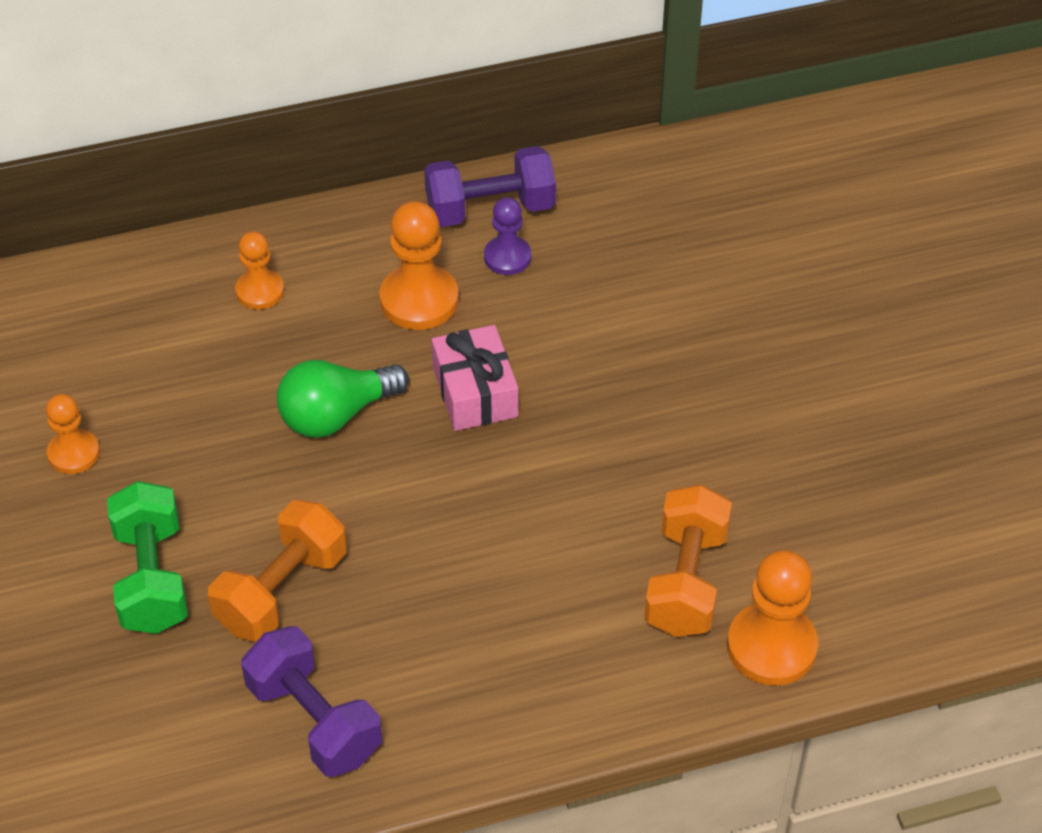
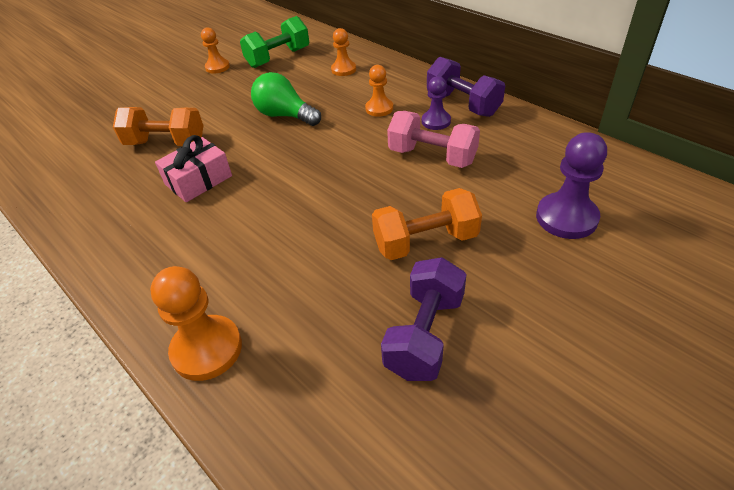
camera: 65 degrees right, 5 degrees down
(152, 578) = (158, 109): green dumbbell -> green dumbbell (278, 58)
(314, 720) = (88, 183): purple dumbbell -> purple dumbbell (424, 334)
(419, 300) = (379, 108): orange pawn -> orange pawn, size x0.62
(475, 392) = (332, 148): pink gift -> pink gift (198, 180)
(583, 300) = (432, 156): none -> pink dumbbell
(686, 581) = (243, 282): orange dumbbell -> orange dumbbell (425, 241)
(787, 246) = (566, 217): none -> purple pawn

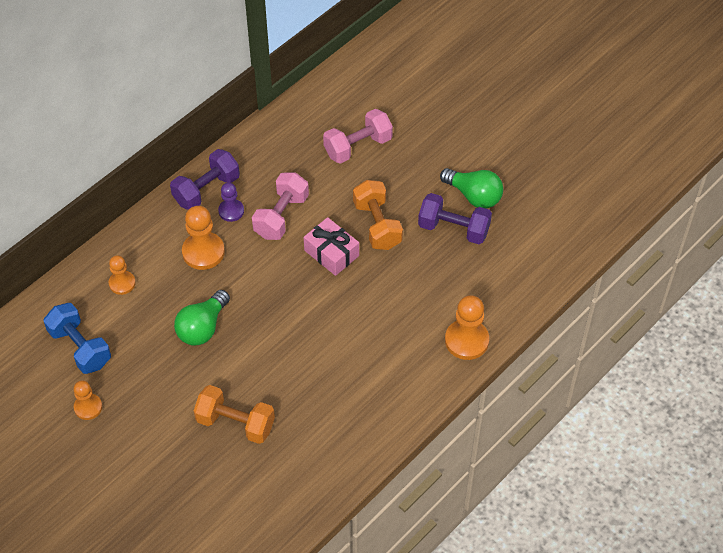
camera: 95 degrees left, 10 degrees up
(166, 143) = (235, 423): orange dumbbell -> orange dumbbell turned 75 degrees counterclockwise
(198, 180) = (296, 382): pink gift -> pink gift (331, 253)
(278, 58) = (80, 347): green dumbbell -> blue dumbbell
(379, 108) = (203, 252): orange pawn -> orange pawn, size x1.62
(501, 366) = (474, 196): none -> green light bulb
(566, 217) = (358, 147): purple pawn -> pink dumbbell

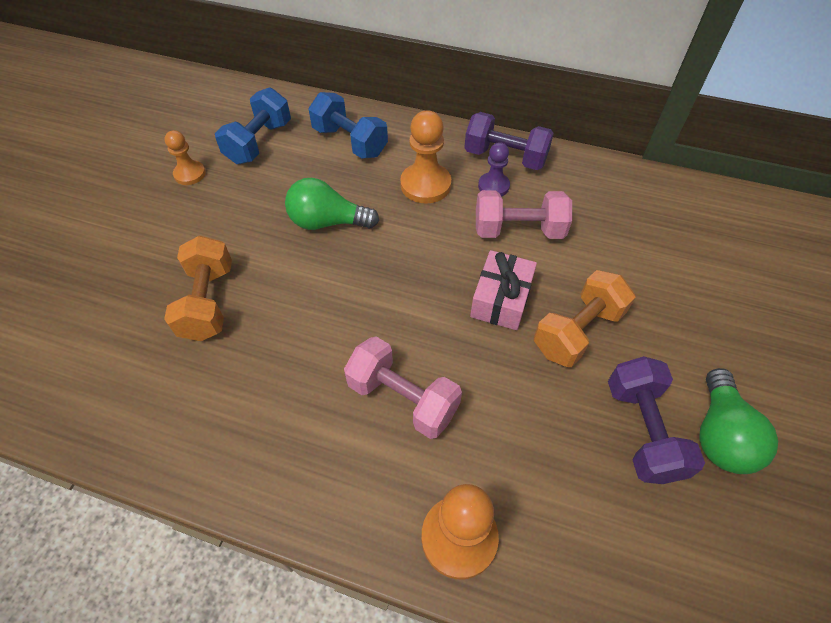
camera: 65 degrees right, 0 degrees up
(122, 283) = (350, 142): orange pawn -> blue dumbbell
(358, 147) = (675, 262): pink dumbbell -> pink dumbbell (402, 398)

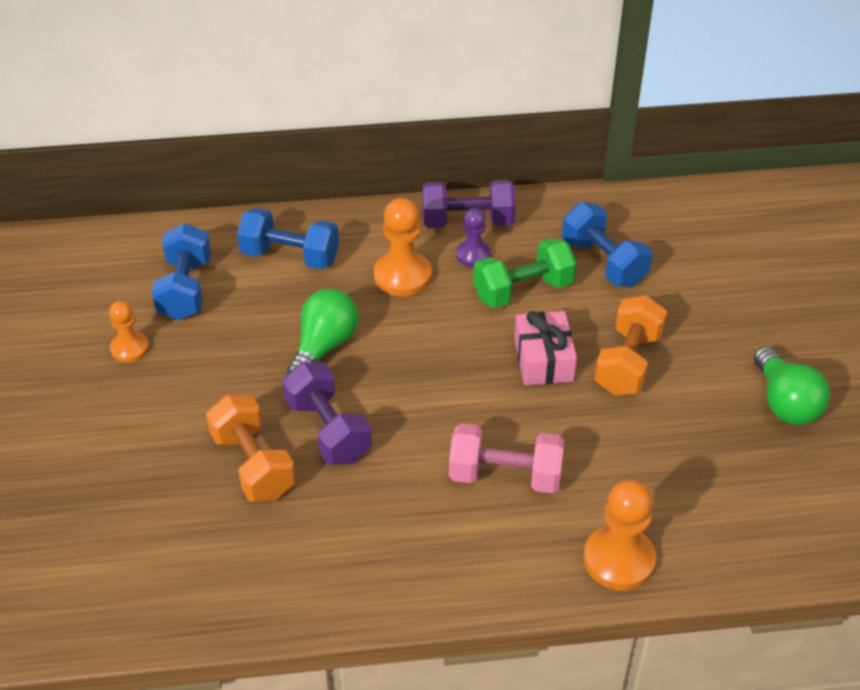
camera: 25 degrees left, 10 degrees down
(327, 222) = (324, 347): green light bulb -> green light bulb turned 135 degrees clockwise
(518, 230) = (523, 291): pink dumbbell -> green dumbbell
(604, 229) = (603, 262): none -> blue dumbbell
(642, 430) = (723, 423): purple dumbbell -> purple dumbbell (328, 430)

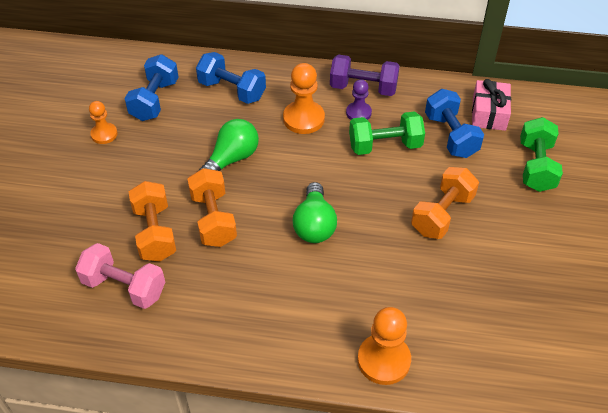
camera: 15 degrees right, 5 degrees up
(328, 430) = (213, 219): purple dumbbell -> orange dumbbell
(505, 476) = (324, 279): pink dumbbell -> pink dumbbell (124, 287)
(543, 360) = (381, 199): pink gift -> pink gift (489, 113)
(723, 280) = (536, 166): none -> green dumbbell
(785, 402) = (550, 269): green light bulb -> green light bulb (314, 225)

